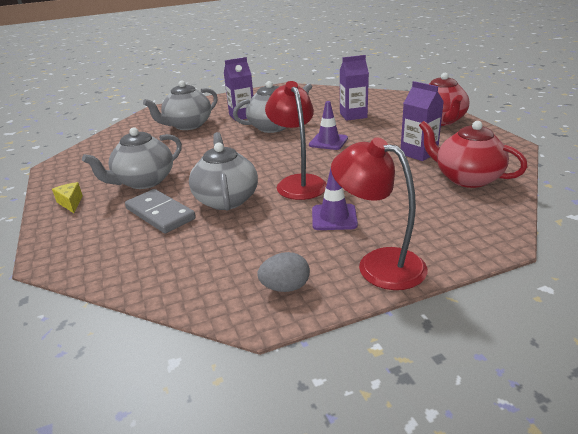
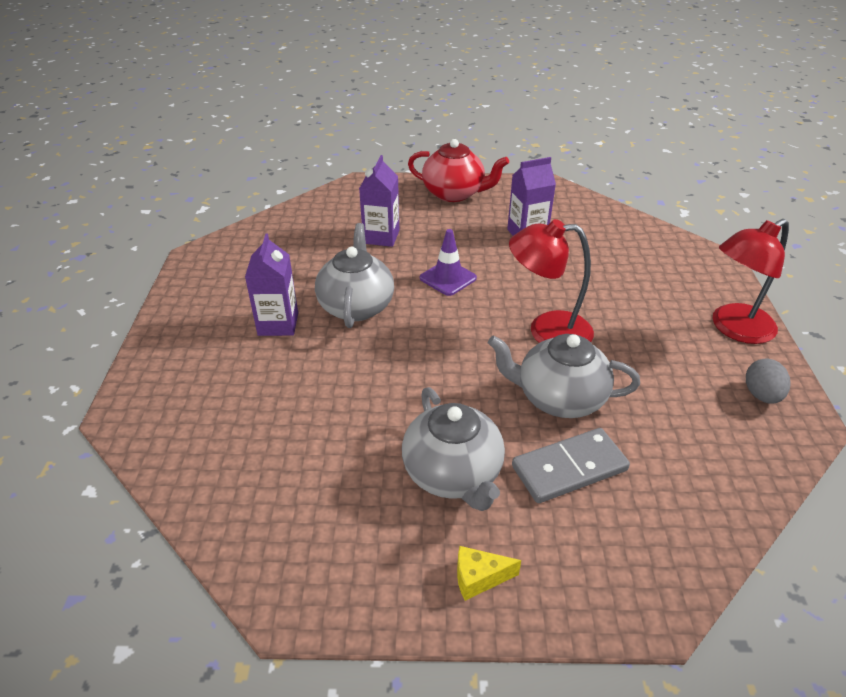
camera: 70 degrees left, 10 degrees up
(188, 125) = (258, 390): grey teapot -> none
(334, 217) = (641, 329): purple traffic cone -> none
(466, 178) = (599, 230): red teapot -> none

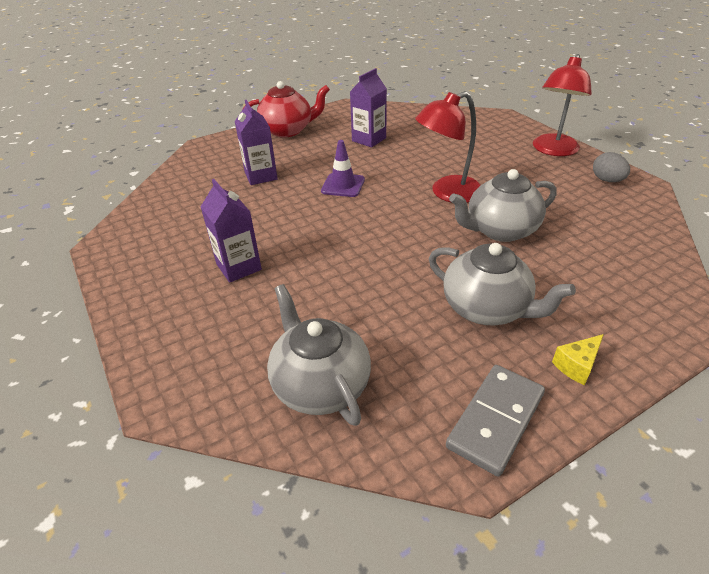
camera: 30 degrees left, 0 degrees up
(356, 306) = (292, 229): grey teapot -> grey teapot (320, 385)
(569, 468) = (553, 269): grey domino -> grey domino (496, 420)

